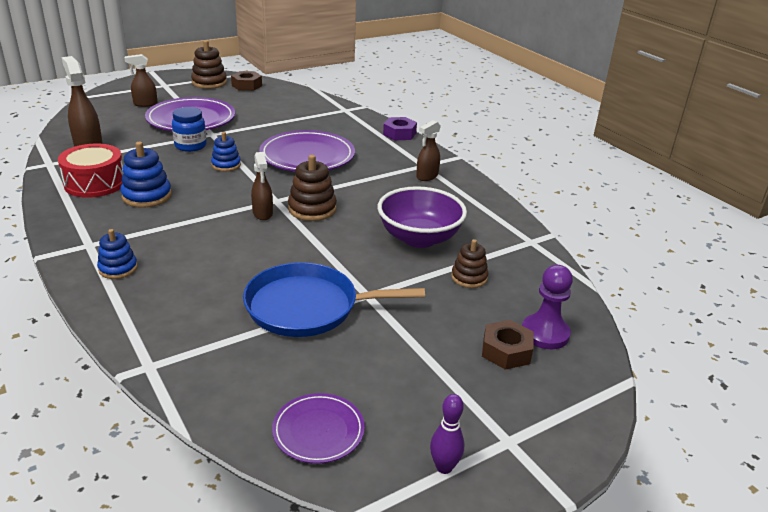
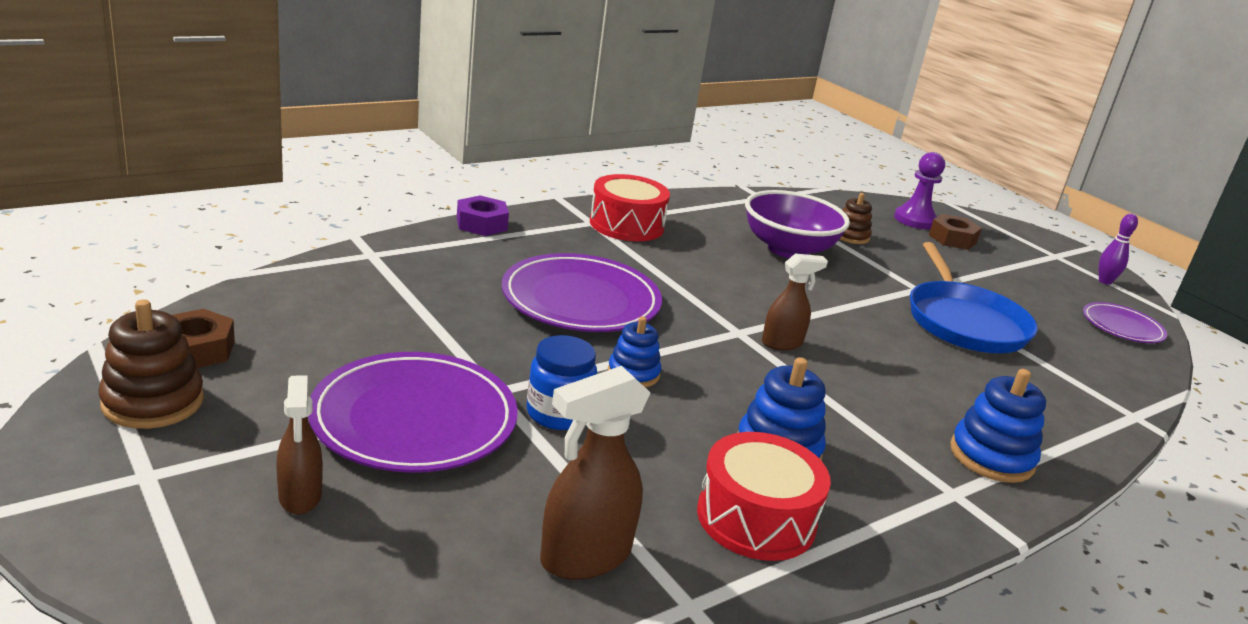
camera: 95 degrees left, 5 degrees down
(118, 268) = (991, 457): blue stacking toy -> blue stacking toy, size x1.51
(312, 209) = (751, 307): brown stacking toy -> none
(427, 176) = (626, 225): brown spray bottle -> red drum

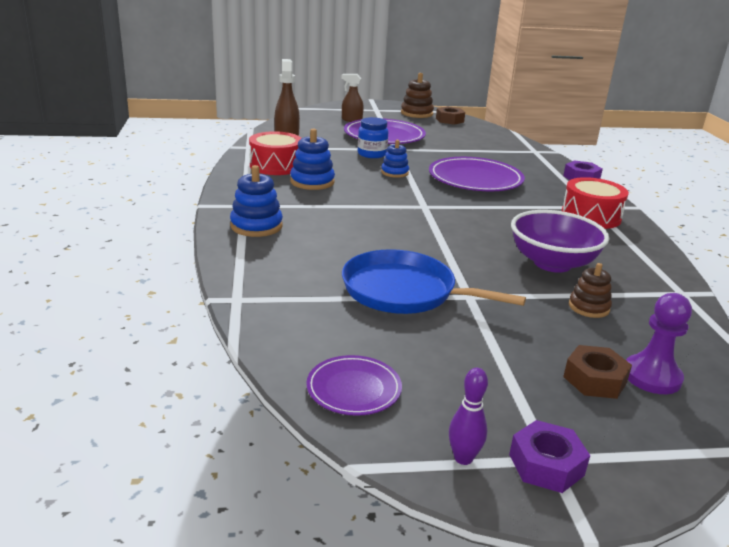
camera: 120 degrees right, 0 degrees up
(782, 343) = (406, 213): brown spray bottle -> none
(1063, 257) = (546, 465): none -> purple nut

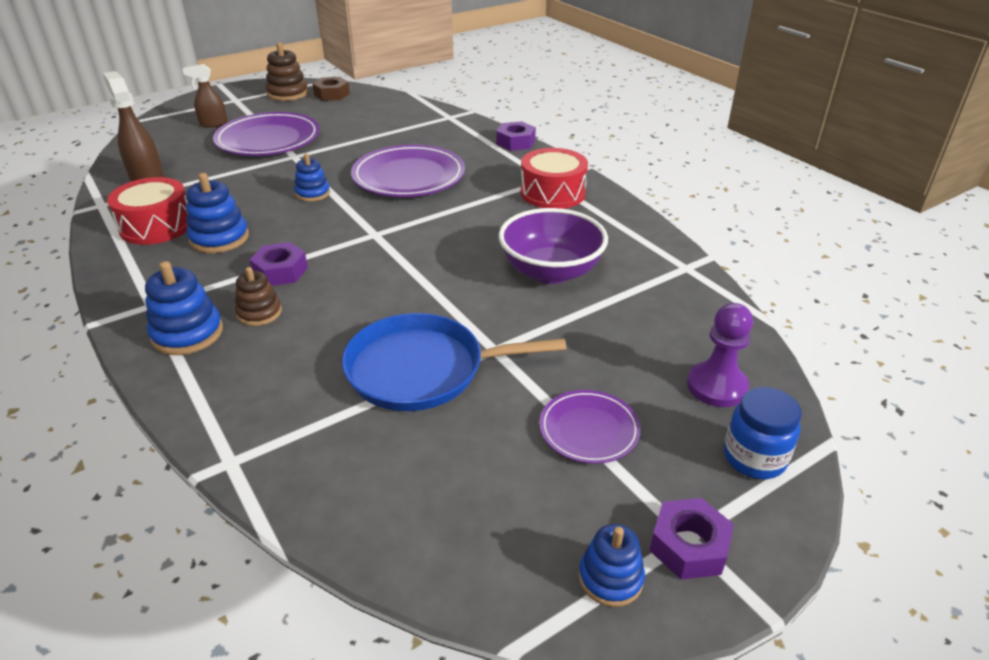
camera: 25 degrees left, 10 degrees up
(341, 210) = (280, 271): none -> purple nut
(354, 389) = (447, 537): purple plate -> purple plate (589, 430)
(372, 154) = (269, 172): blue jar -> blue jar (754, 458)
(463, 458) = (610, 578): purple bowling pin -> blue stacking toy
(588, 307) = (616, 319): brown stacking toy -> brown stacking toy (259, 313)
(594, 380) = (671, 413): brown nut -> none

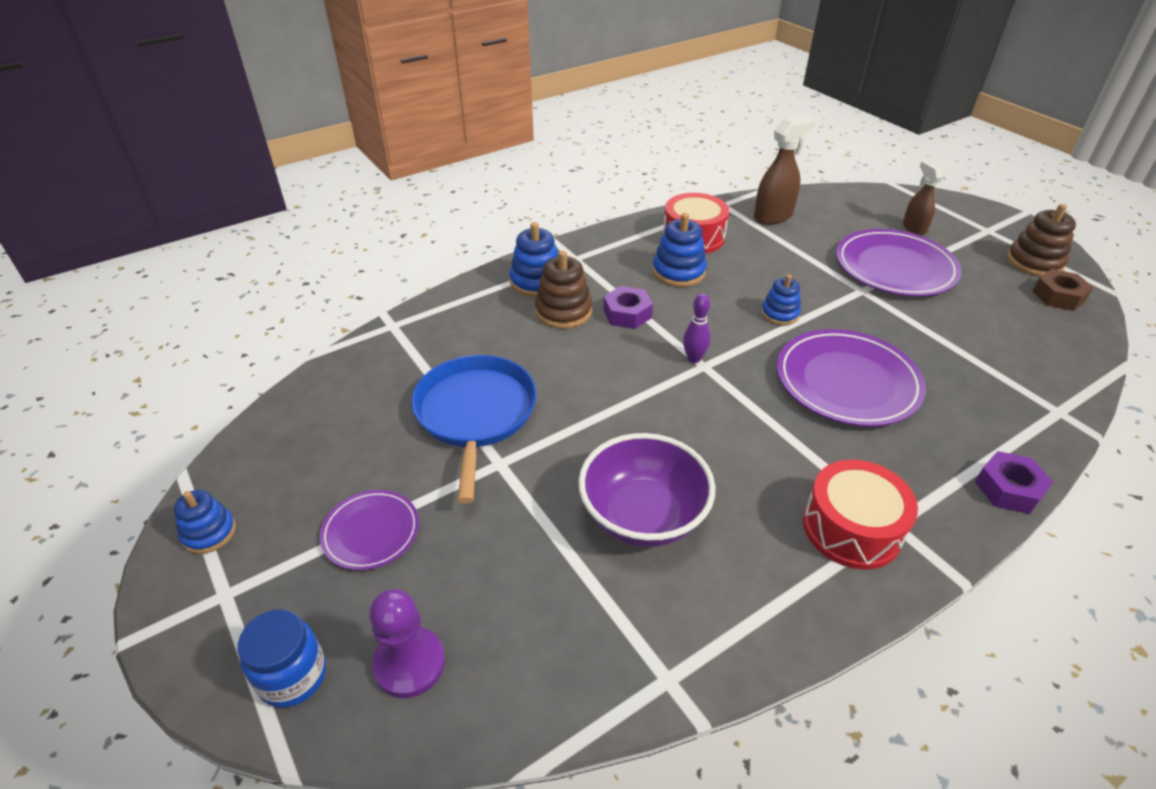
camera: 90 degrees right, 5 degrees up
(259, 313) = (563, 312): brown stacking toy -> brown stacking toy, size x1.51
(363, 238) = (694, 358): none -> purple bowling pin
(688, 546) = (214, 593): purple nut -> none

